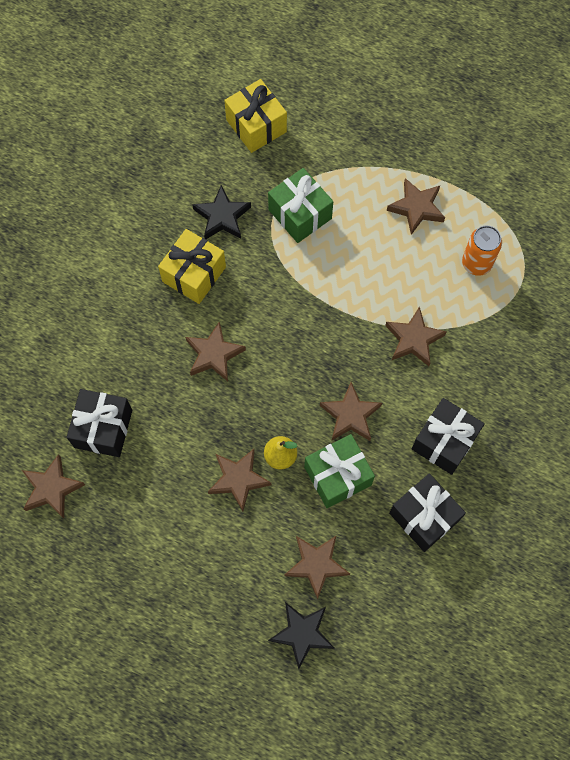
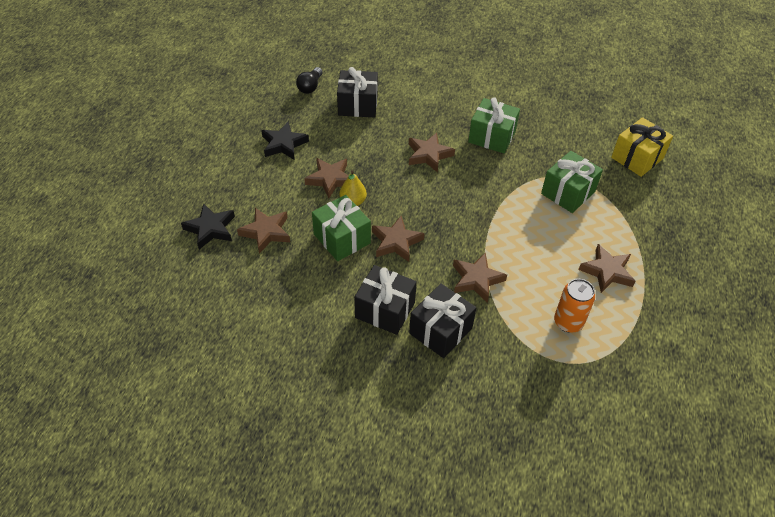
camera: 80 degrees right, 20 degrees down
(52, 488) = (310, 87): brown star -> black light bulb
(194, 274) = (492, 137): yellow gift -> green gift
(222, 217) = (546, 147): black star -> black star (283, 144)
(424, 516) = (314, 300): black gift -> black gift (440, 330)

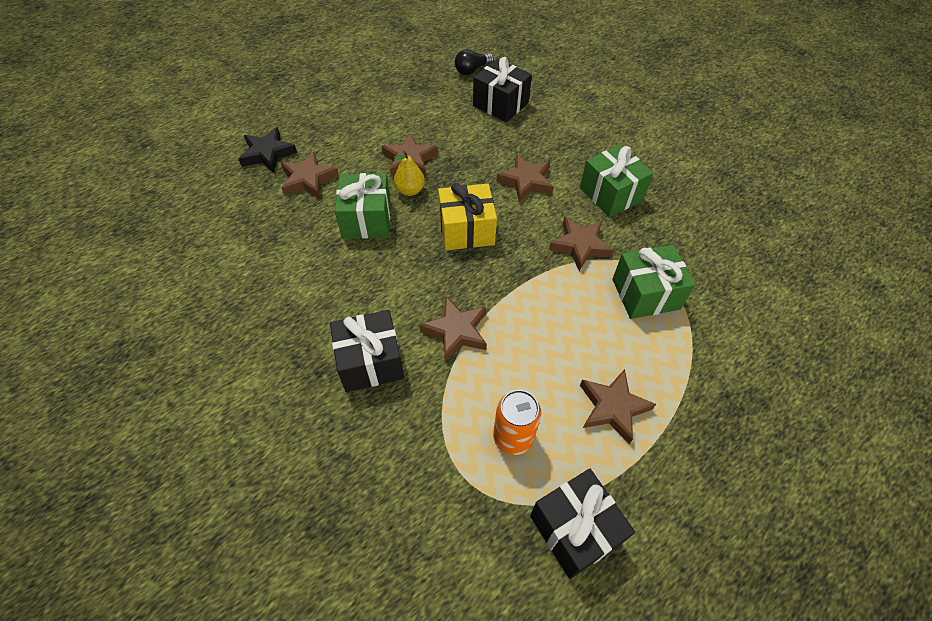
camera: 35 degrees right, 5 degrees up
(283, 144) = (399, 110): black star -> none
(385, 310) = (339, 309): black gift -> black gift (575, 529)
(396, 242) = (413, 249): brown star -> brown star (580, 246)
(637, 158) = (771, 298): yellow gift -> yellow gift (466, 230)

